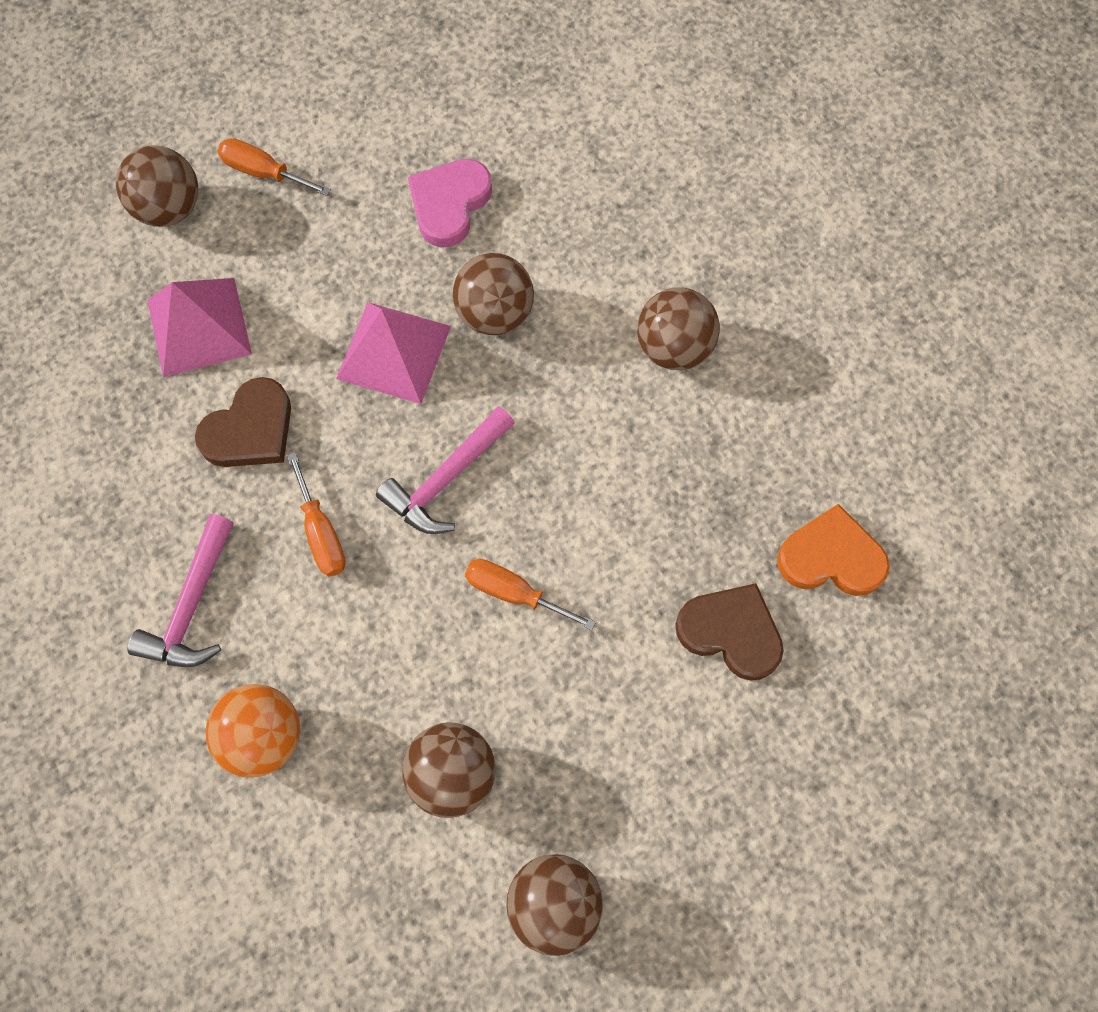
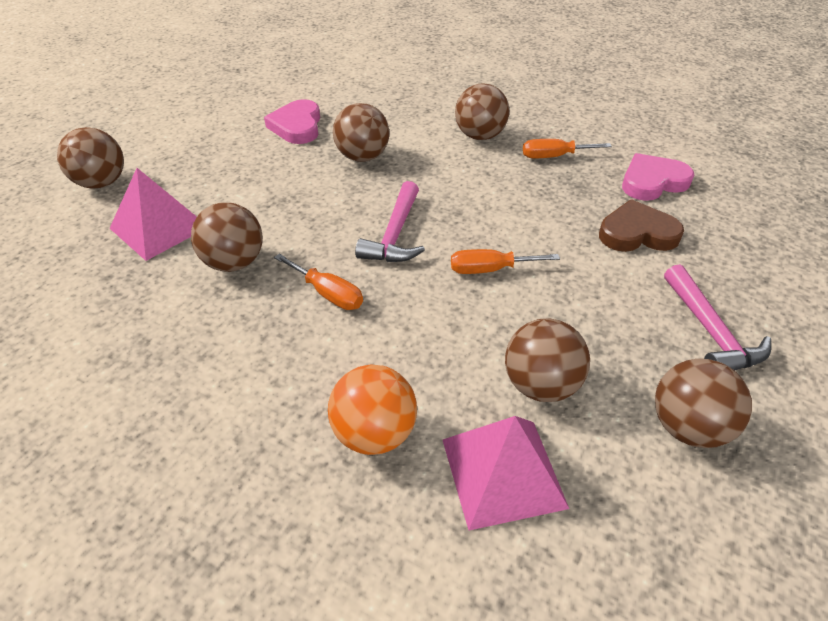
camera: 30 degrees left, 25 degrees down
(192, 606) = (253, 377): pink hammer -> pink hammer (711, 332)
(250, 430) = (234, 262): brown heart -> brown ball
(264, 172) = (162, 149): orange screwdriver -> orange screwdriver (554, 156)
(393, 352) = (310, 193): pink pyramid -> pink pyramid (502, 472)
(831, 557) = (652, 182): orange heart -> pink heart

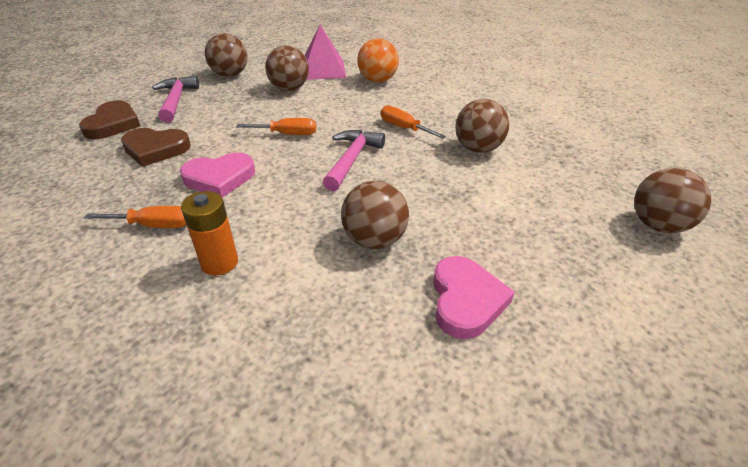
camera: 175 degrees left, 5 degrees down
(159, 227) = (557, 177): pink pyramid -> none
(480, 136) = (219, 262): brown ball -> orange battery
(652, 182) = (86, 189): pink heart -> pink heart (219, 178)
(741, 270) = (113, 124): none -> brown heart

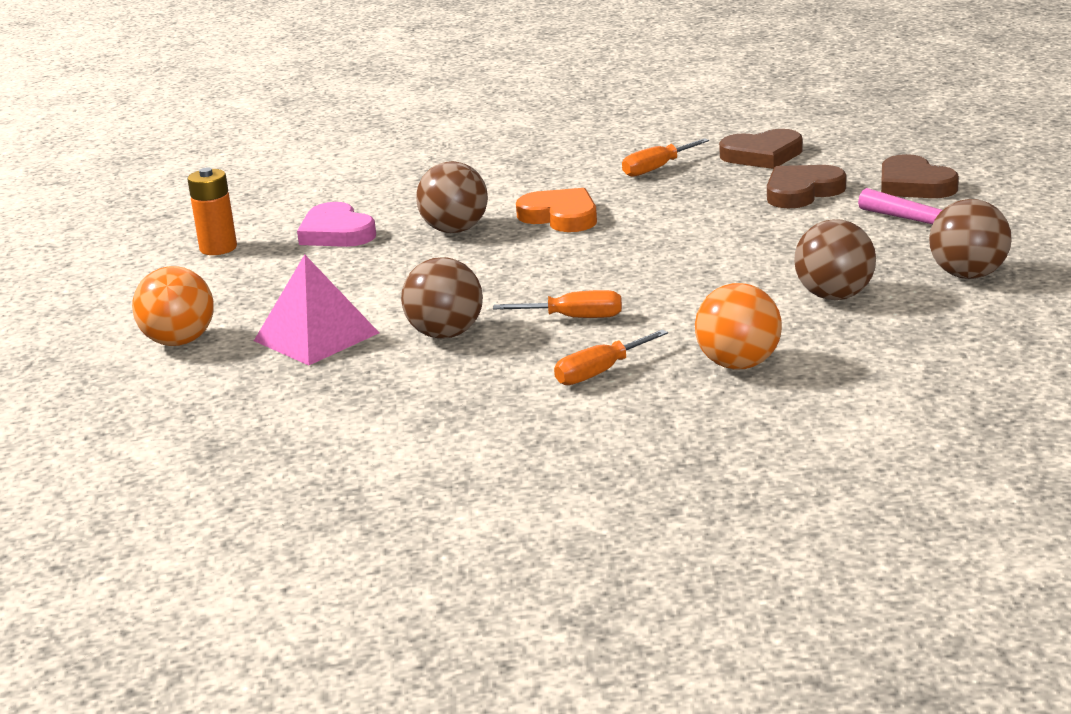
camera: 145 degrees right, 15 degrees down
(86, 195) = (762, 155): none -> brown heart
(219, 178) = (679, 204): pink heart -> none
(219, 262) = (558, 178): orange battery -> orange battery (218, 248)
(287, 134) = (702, 255): orange screwdriver -> orange screwdriver (599, 372)
(294, 210) = (560, 216): none -> orange heart
(323, 69) = (864, 343): pink pyramid -> pink pyramid (316, 336)
(352, 159) = (579, 266): pink hammer -> none
(657, 225) = (179, 341): brown ball -> orange ball

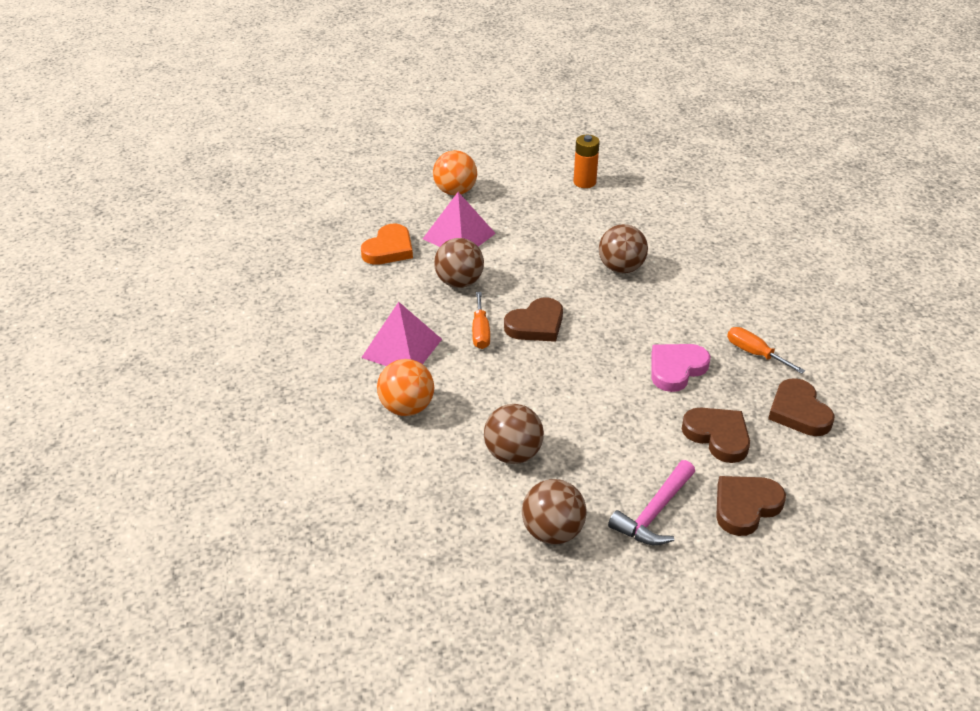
camera: 80 degrees right, 15 degrees up
(336, 233) = (612, 221): pink heart -> pink heart (676, 369)
(560, 216) = (650, 312): orange heart -> orange heart (389, 249)
(568, 282) = (536, 325): none -> brown heart
(599, 372) = (402, 348): orange screwdriver -> pink pyramid

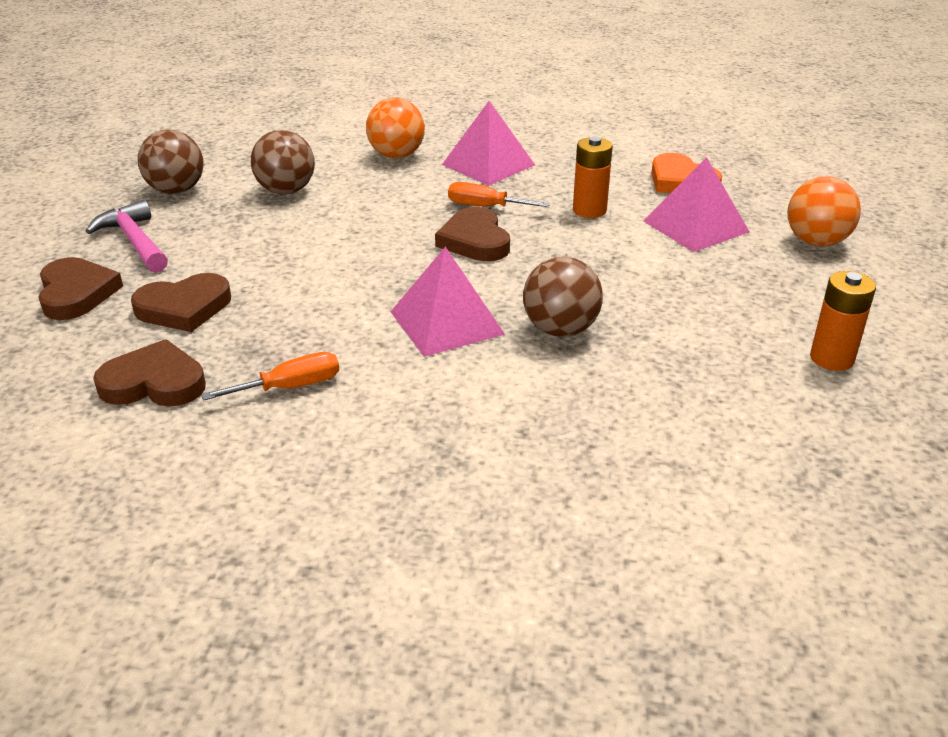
camera: 110 degrees right, 5 degrees down
(459, 282) = (589, 210): brown ball -> orange battery
(646, 312) = (446, 323): none -> pink pyramid
(676, 369) = (317, 313): pink heart -> none

